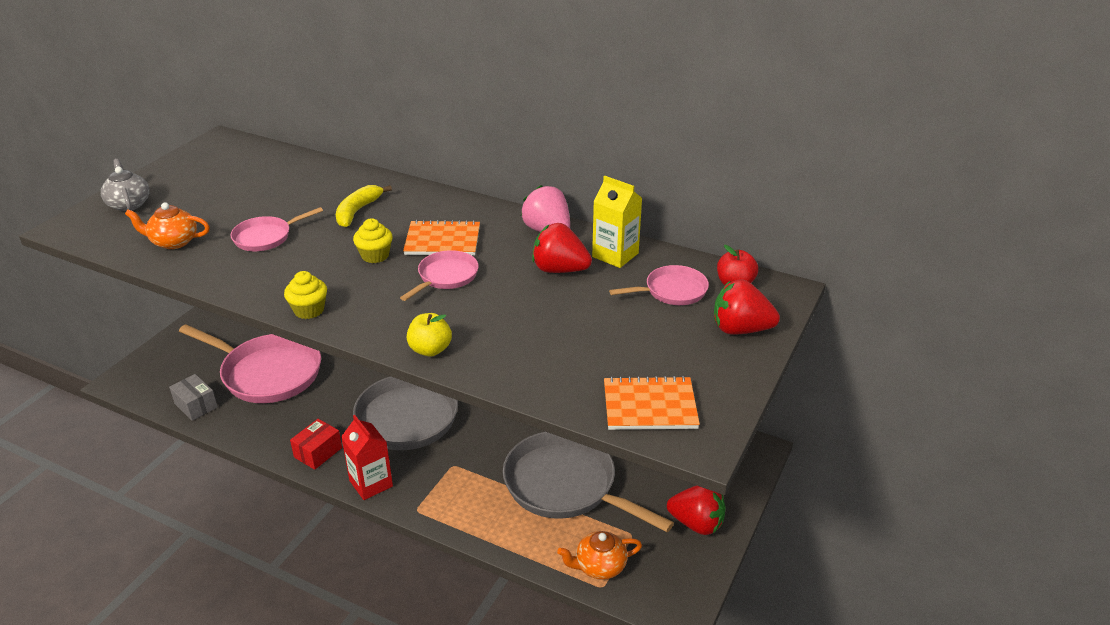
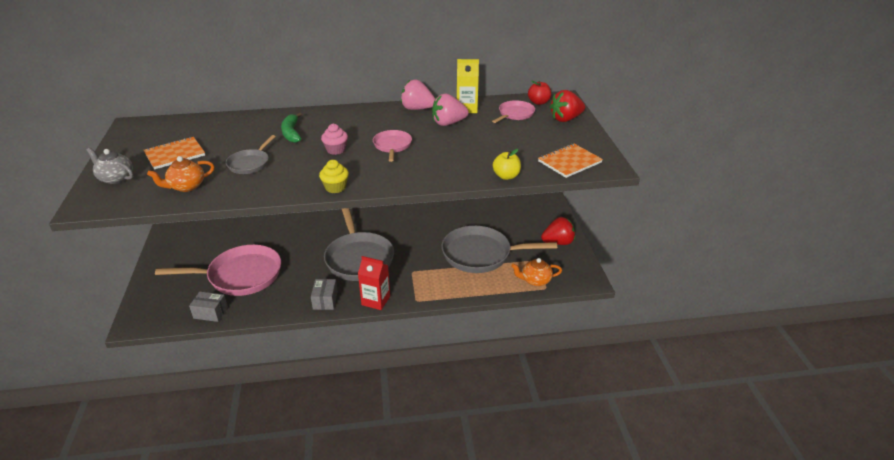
camera: 35 degrees left, 0 degrees up
(266, 237) = (250, 163): pink pan -> grey pan
(318, 452) = (325, 300): red box -> grey box
(357, 211) = (291, 133): yellow banana -> green banana
(375, 255) = (336, 150): yellow cupcake -> pink cupcake
(430, 350) = (433, 179): yellow apple -> yellow apple (506, 176)
(442, 241) = (365, 131): orange notebook -> orange notebook (175, 154)
(559, 270) = (448, 123): red strawberry -> pink strawberry
(599, 566) = (535, 280): orange teapot -> orange teapot turned 45 degrees clockwise

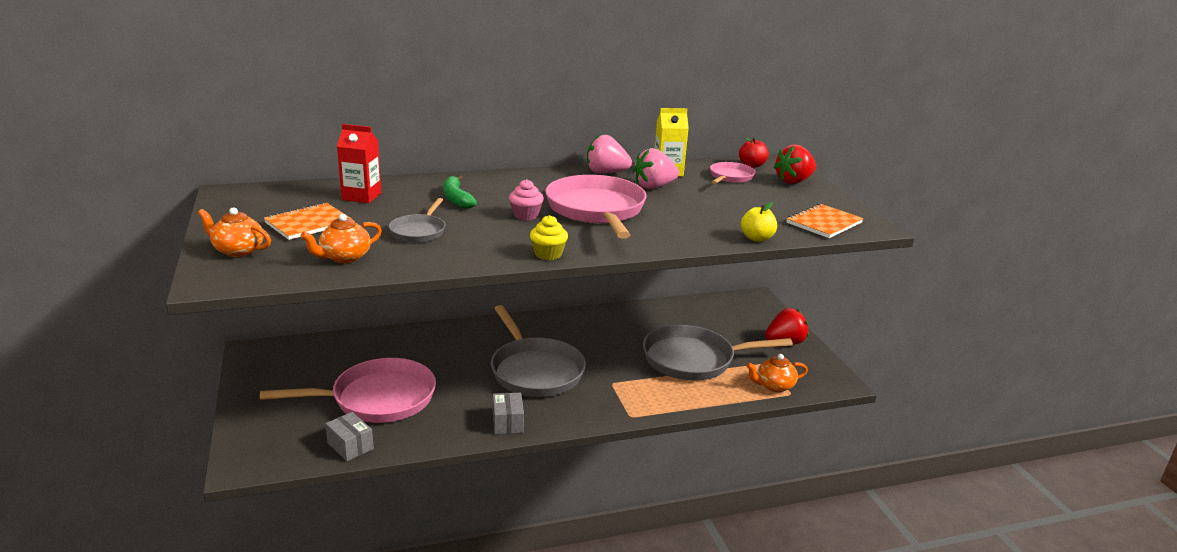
camera: 10 degrees left, 10 degrees down
(116, 178) = (238, 250): grey teapot -> orange teapot
(210, 312) = (350, 446): grey box -> grey box turned 45 degrees clockwise
(376, 300) = (577, 419): red carton -> red carton (361, 196)
(392, 146) = (596, 210): pink pan -> pink pan, size x1.98

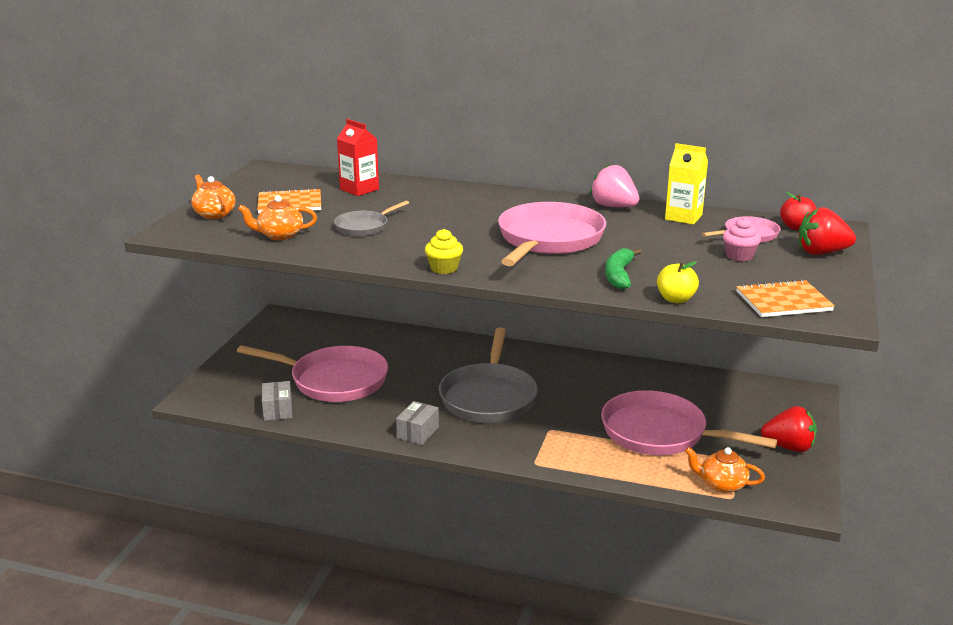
camera: 35 degrees right, 0 degrees up
(456, 199) = (434, 205): green banana -> green banana (619, 275)
(526, 215) = (474, 231): pink cupcake -> pink cupcake (739, 256)
(653, 187) = (643, 229): pink strawberry -> none
(694, 359) = (660, 433): grey pan -> pink pan

